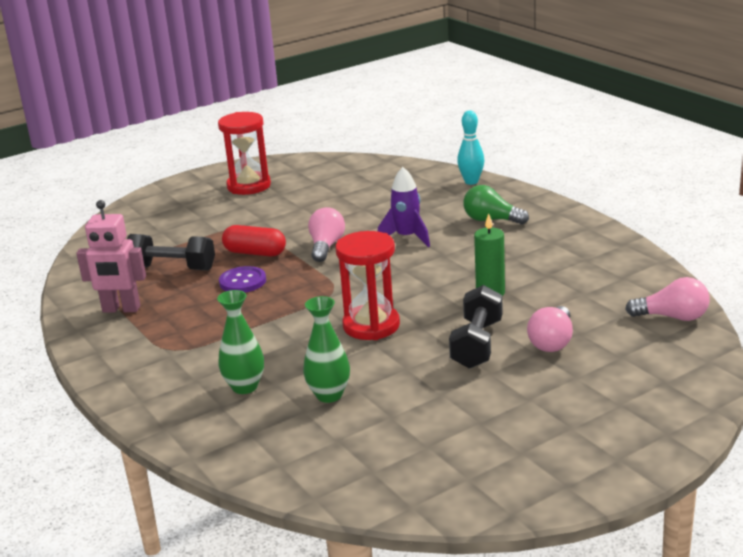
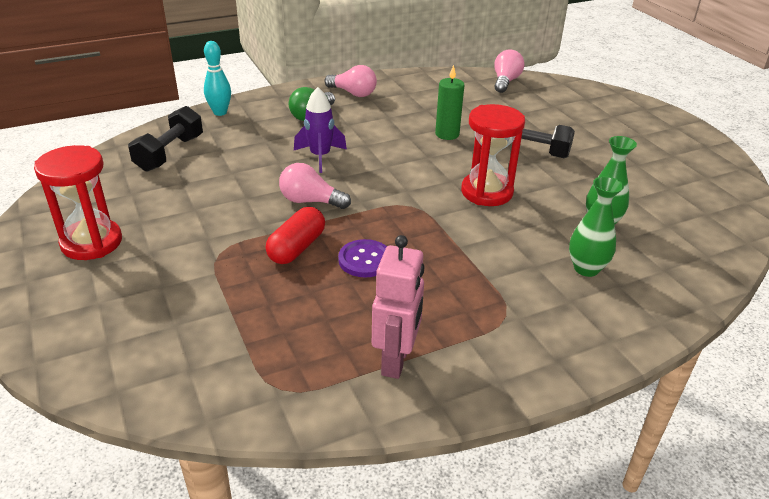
camera: 85 degrees left, 10 degrees up
(172, 268) = (301, 314): black dumbbell -> black dumbbell (170, 153)
(552, 342) = (530, 123): pink light bulb -> pink light bulb (353, 93)

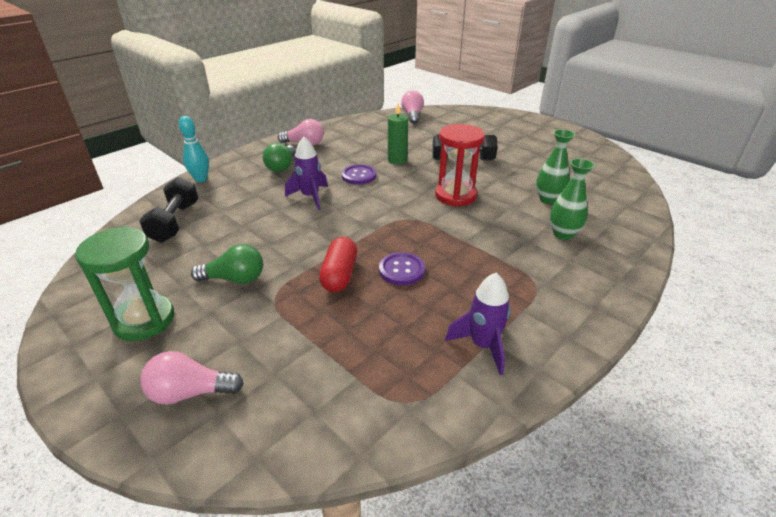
camera: 20 degrees left, 0 degrees up
(91, 242) = (144, 320): red hourglass -> green hourglass
(193, 225) = (235, 279): none -> green light bulb
(310, 201) = (325, 234): pink light bulb -> pink light bulb (190, 392)
(389, 144) = (359, 176): none -> purple button
(396, 361) = (483, 345): pink robot -> purple rocket

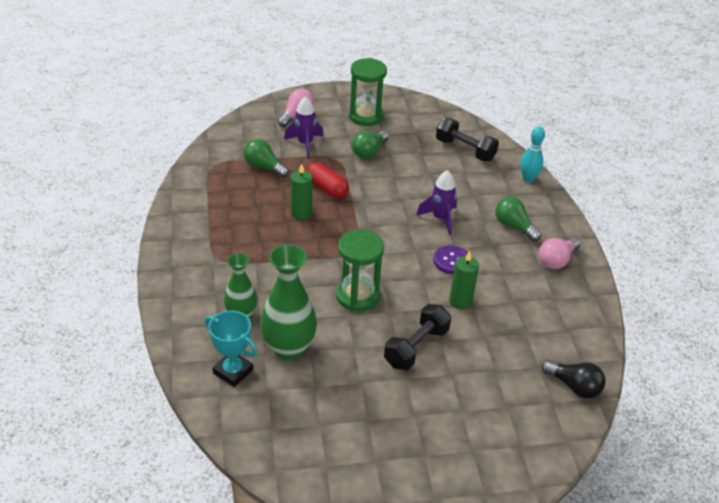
camera: 125 degrees right, 5 degrees up
(354, 347) = (264, 167): none -> green light bulb
(401, 270) = (301, 214): purple button -> green candle
(412, 115) = (574, 386): pink light bulb -> black light bulb
(455, 196) = (357, 296): red hourglass -> green hourglass
(483, 345) = (209, 206): purple rocket -> purple rocket (305, 144)
(548, 199) = (288, 348): green vase -> green vase, size x1.61
(607, 210) = (233, 371): none -> turquoise trophy

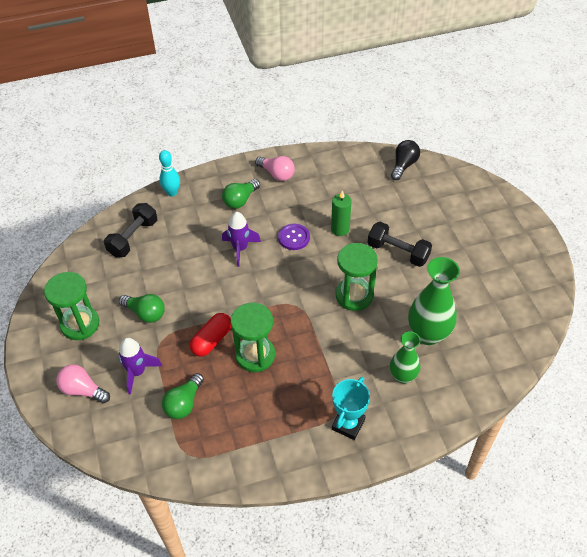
camera: 95 degrees left, 10 degrees up
(233, 371) = (467, 368): turquoise trophy -> turquoise trophy (348, 424)
(301, 214) = (255, 355): green candle -> green hourglass

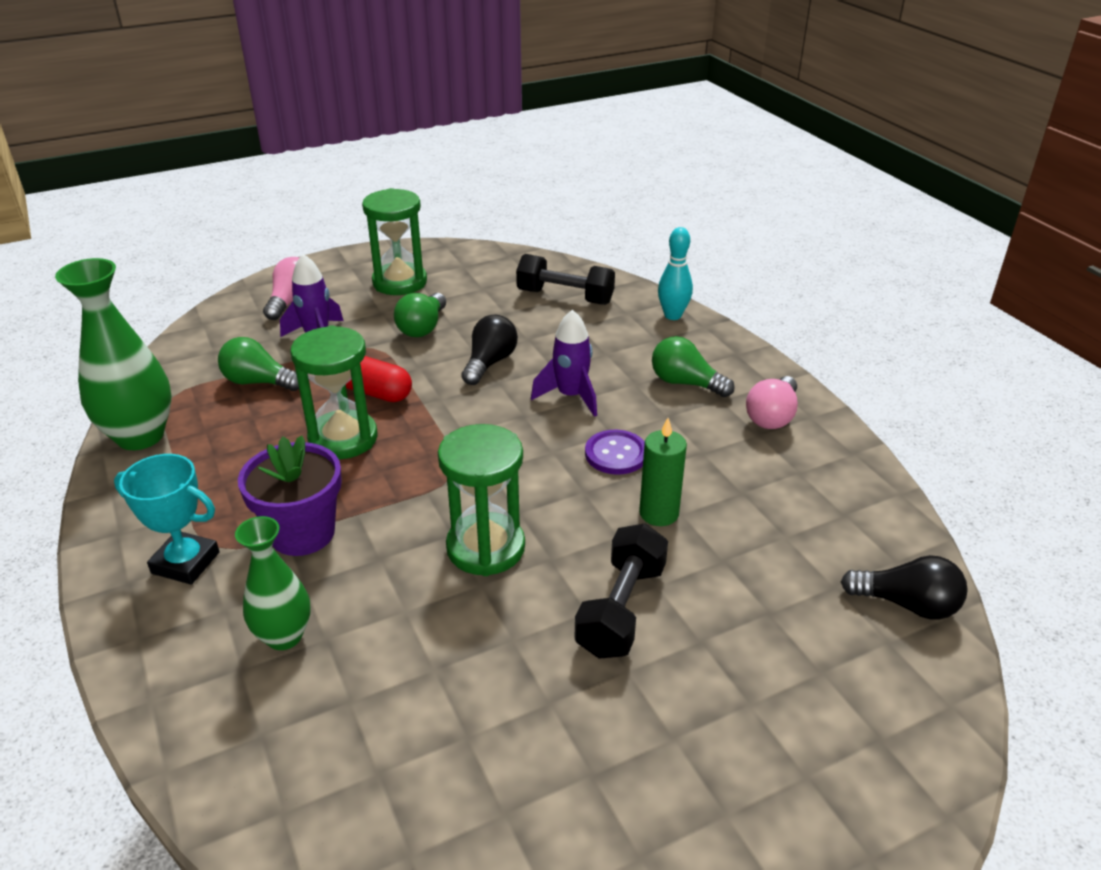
camera: 80 degrees right, 15 degrees down
(196, 282) = (490, 363): none -> black light bulb
(333, 372) = (302, 533): none -> purple flower pot
(428, 334) = (393, 675): green vase -> green vase (140, 436)

